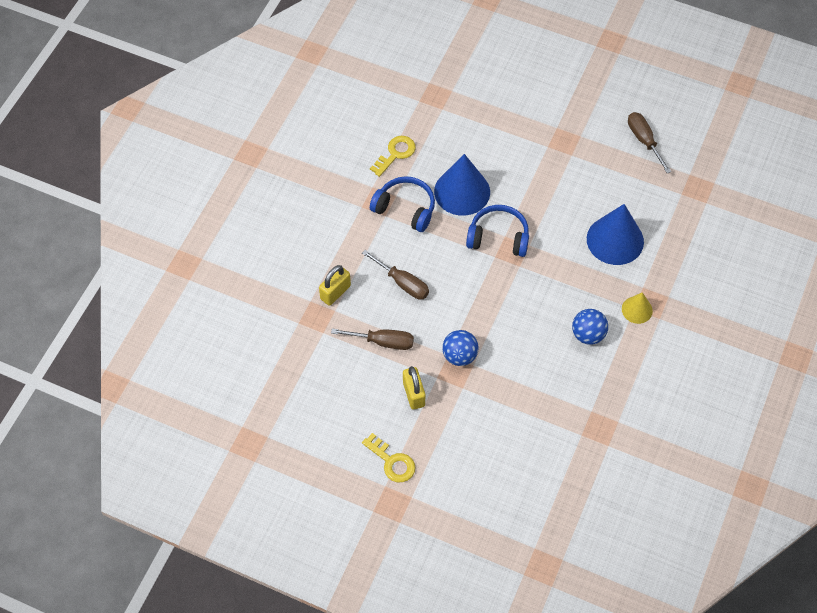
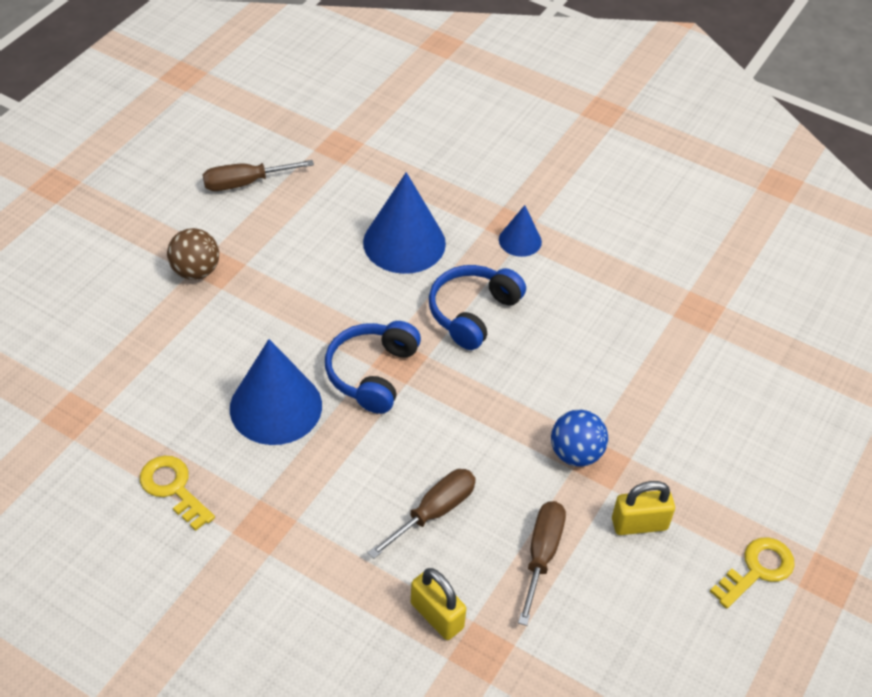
camera: 85 degrees left, 10 degrees down
(405, 209) = (289, 489): blue headphones -> blue headphones (472, 313)
(558, 130) = (196, 271): none -> brown ball
(588, 335) = (554, 298): blue ball -> none
(637, 310) = (520, 240): yellow cone -> blue cone

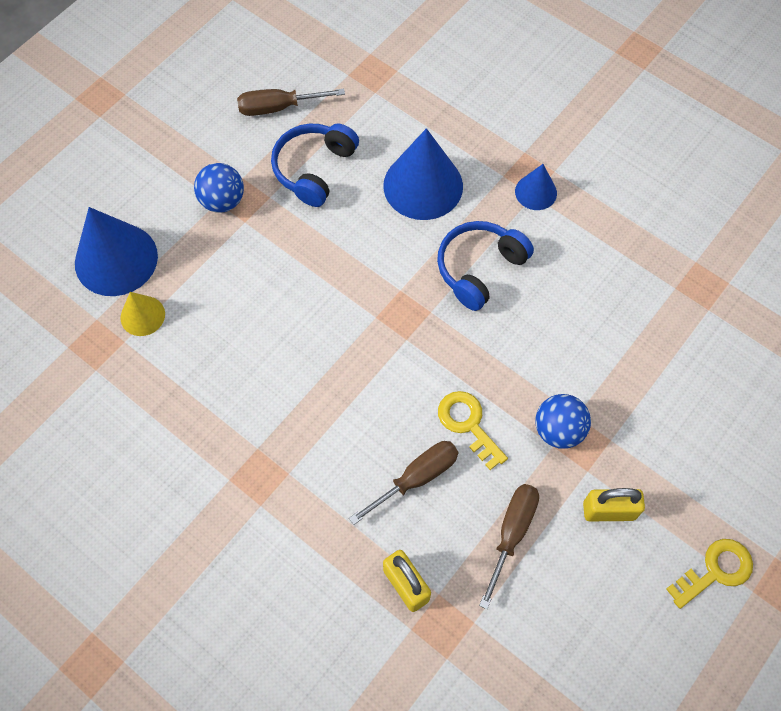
camera: 10 degrees right, 15 degrees up
(120, 383) = (142, 315): none -> yellow cone
(173, 488) = (180, 429): yellow key -> yellow key (468, 424)
(196, 271) = (222, 201): brown ball -> blue ball
(276, 406) = (282, 353): blue cone -> blue cone (116, 259)
(372, 373) = (376, 326): blue headphones -> blue headphones (314, 169)

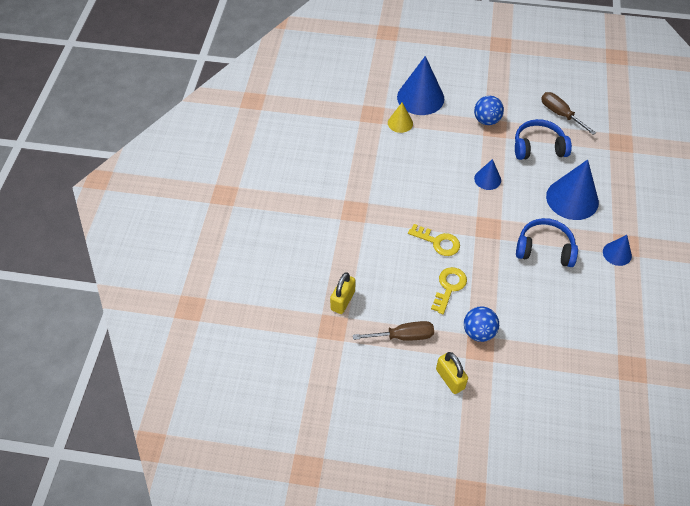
camera: 60 degrees right, 10 degrees down
(324, 264) = (487, 179): none -> blue cone
(416, 478) = (401, 278): brown screwdriver -> none
(715, 571) = (454, 451): yellow key -> yellow key (438, 242)

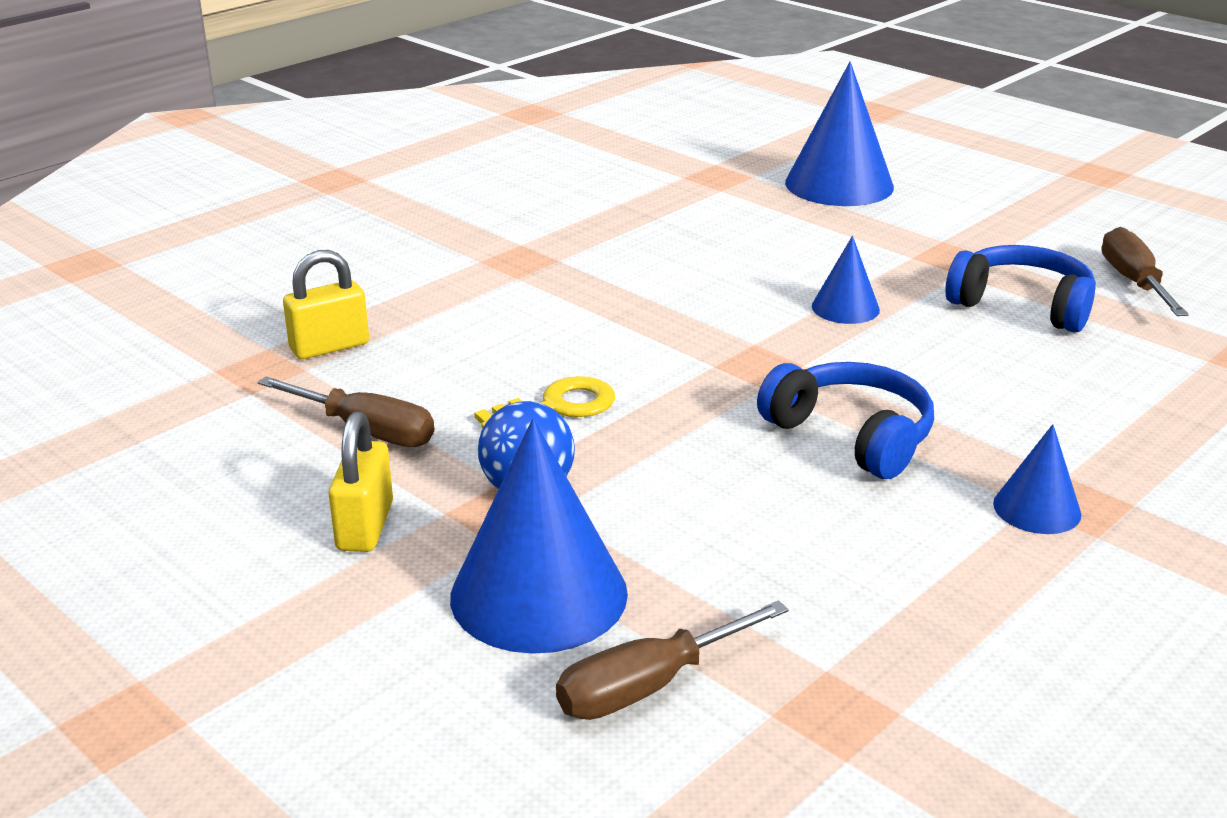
camera: 35 degrees right, 25 degrees down
(400, 123) = (757, 198): yellow cone -> none
(438, 242) = (623, 345): yellow key -> none
(486, 120) = (944, 243): blue ball -> none
(572, 199) = (1017, 393): blue cone -> blue cone (539, 594)
(583, 389) = (648, 686): none -> brown screwdriver

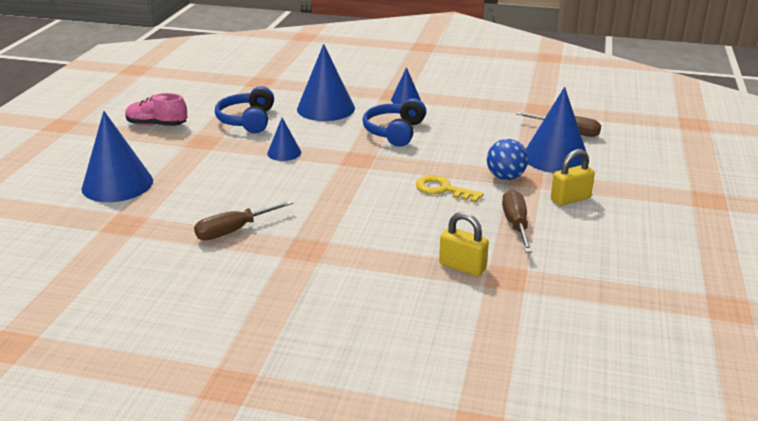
camera: 120 degrees left, 0 degrees up
(1038, 393) = (326, 108): none -> blue cone
(1051, 233) = (157, 125): none -> pink shoe
(1133, 282) = (204, 104): brown screwdriver -> brown screwdriver (234, 230)

